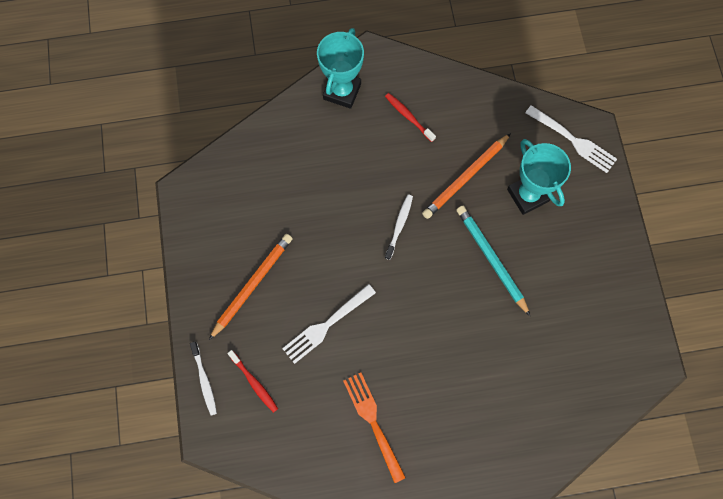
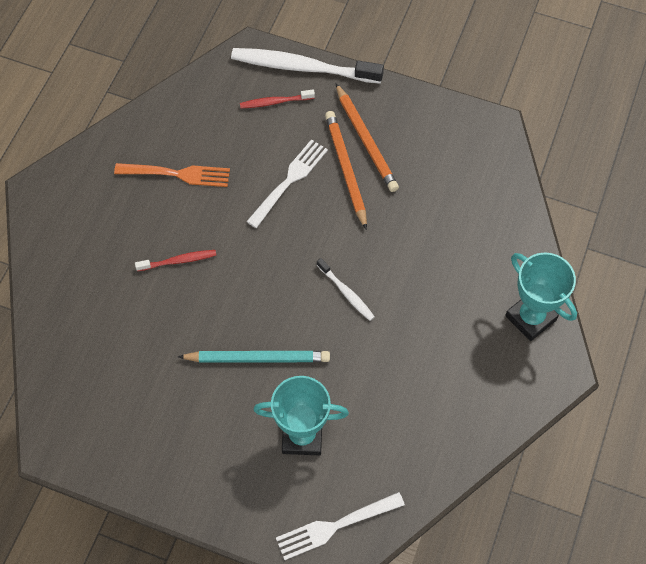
camera: 120 degrees right, 10 degrees down
(204, 380) = (302, 67): white toothbrush -> white toothbrush, size x2.07
(327, 324) = (289, 181): white fork -> white fork turned 45 degrees clockwise
(408, 117) = (463, 367): red toothbrush -> red toothbrush (178, 261)
(465, 177) = (359, 385): orange pencil -> orange pencil (346, 169)

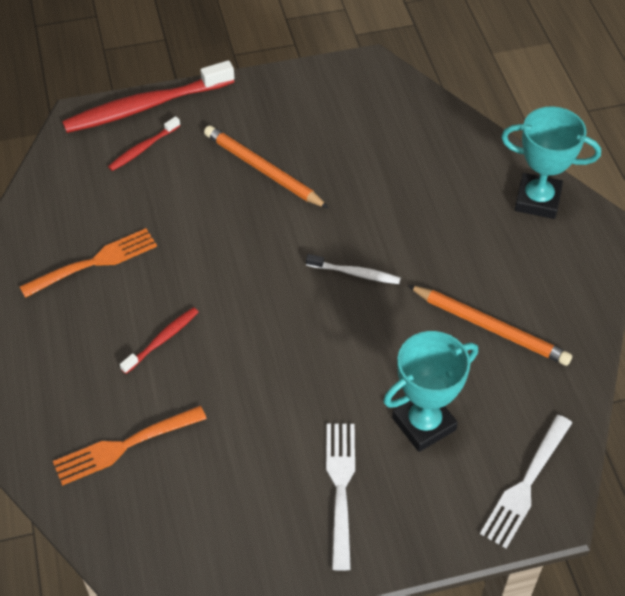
camera: 35 degrees left, 10 degrees down
(100, 322) = (125, 445): none -> orange fork
(257, 358) = (319, 381): turquoise pencil -> none
(289, 181) = (216, 209): white fork -> white fork (341, 489)
(302, 67) = (145, 106): white toothbrush -> red toothbrush
(366, 140) = (260, 136): orange pencil -> orange pencil (490, 327)

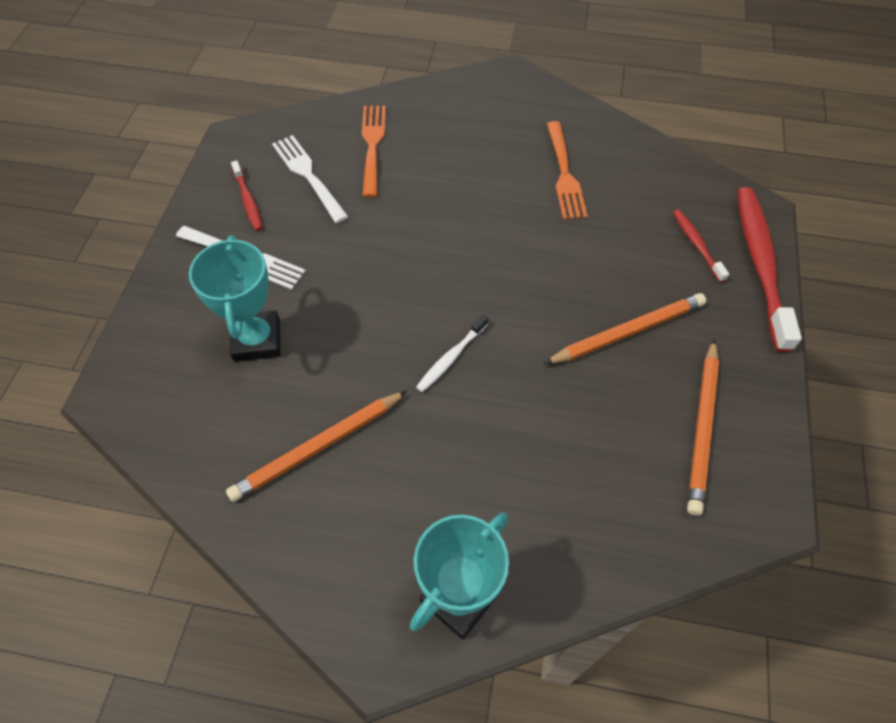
camera: 115 degrees right, 5 degrees up
(162, 340) = (457, 194): red toothbrush -> red toothbrush (248, 201)
(326, 110) = (702, 428): none -> orange pencil
(526, 483) = (147, 390): white fork -> white fork (309, 176)

